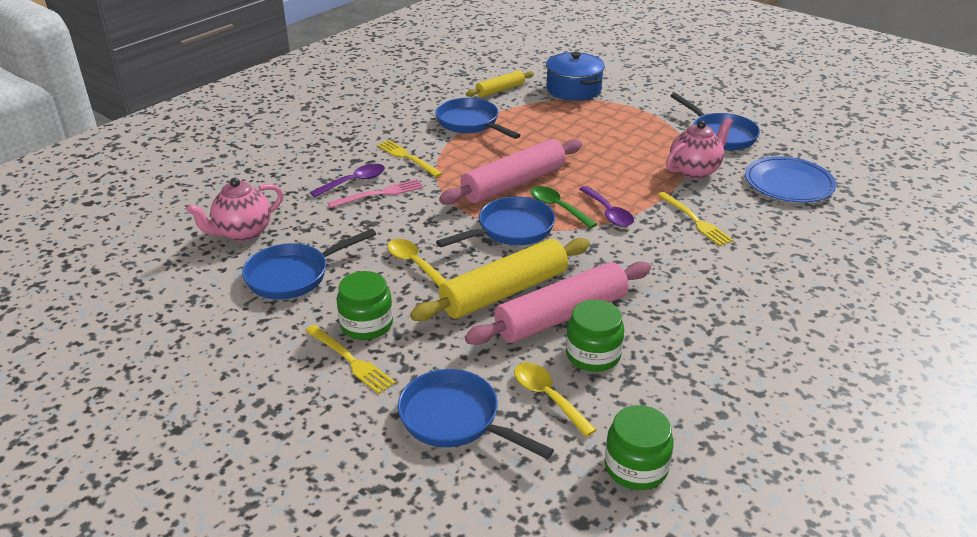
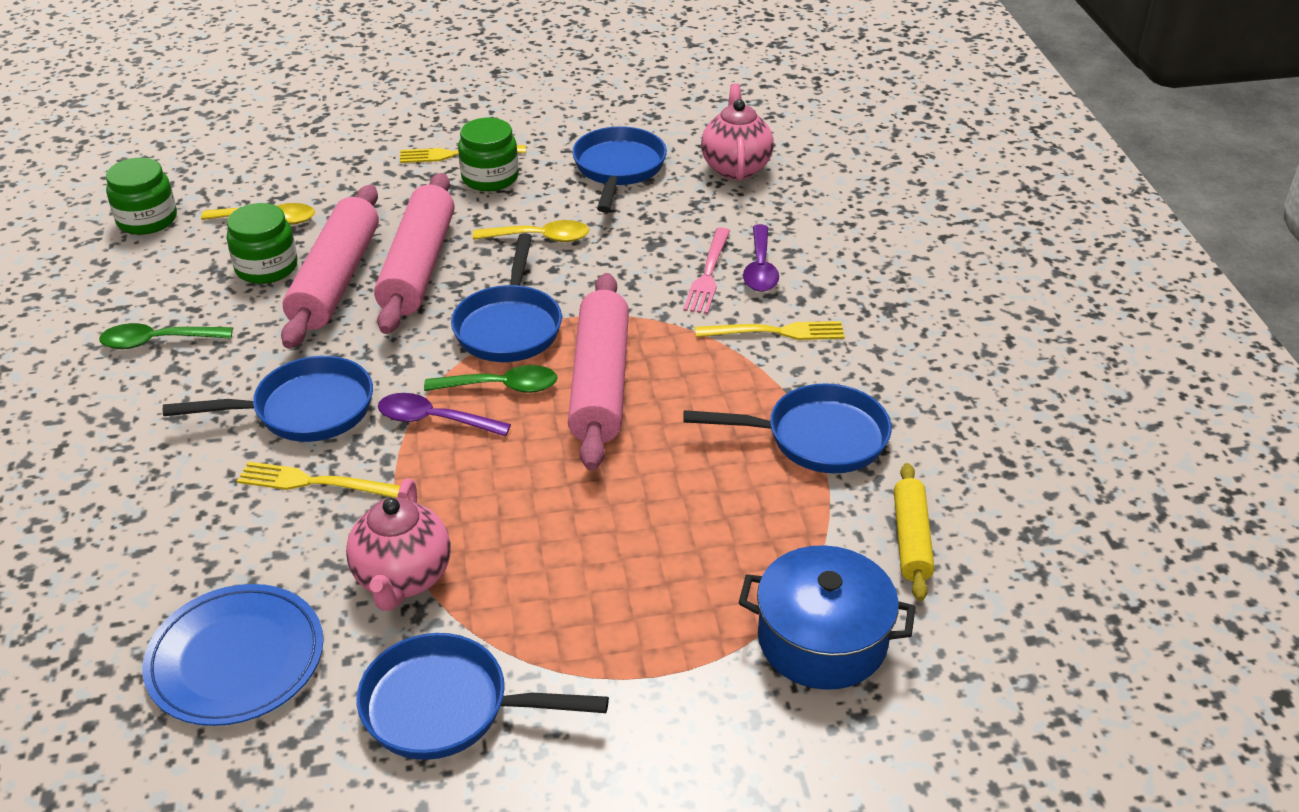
camera: 130 degrees right, 5 degrees up
(455, 419) = (320, 171): blue pan -> blue pan (305, 410)
(504, 292) = (418, 266): yellow rolling pin -> pink rolling pin
(714, 345) = (157, 341): none -> green spoon

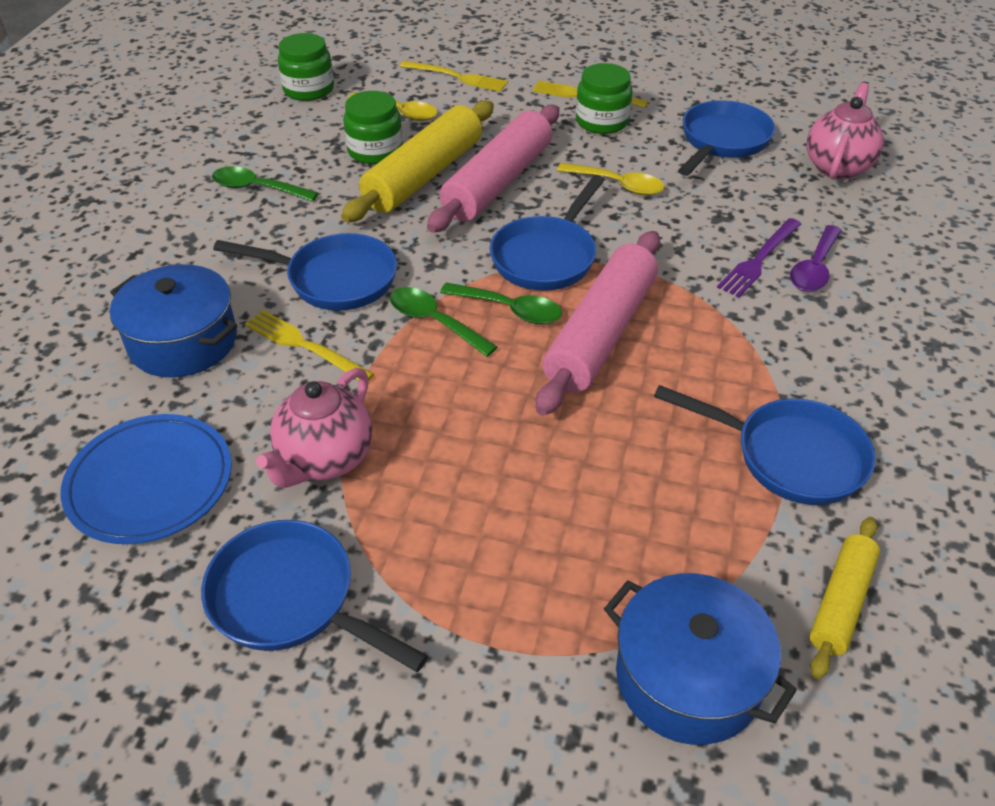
camera: 25 degrees right, 5 degrees up
(179, 519) = (183, 342): none -> blue pot
(335, 280) = (423, 175): pink rolling pin -> yellow rolling pin
(434, 420) = (434, 322): purple spoon -> green spoon
(708, 274) = (759, 259): pink fork -> purple fork
(775, 332) = (799, 335): yellow fork -> yellow fork (457, 77)

